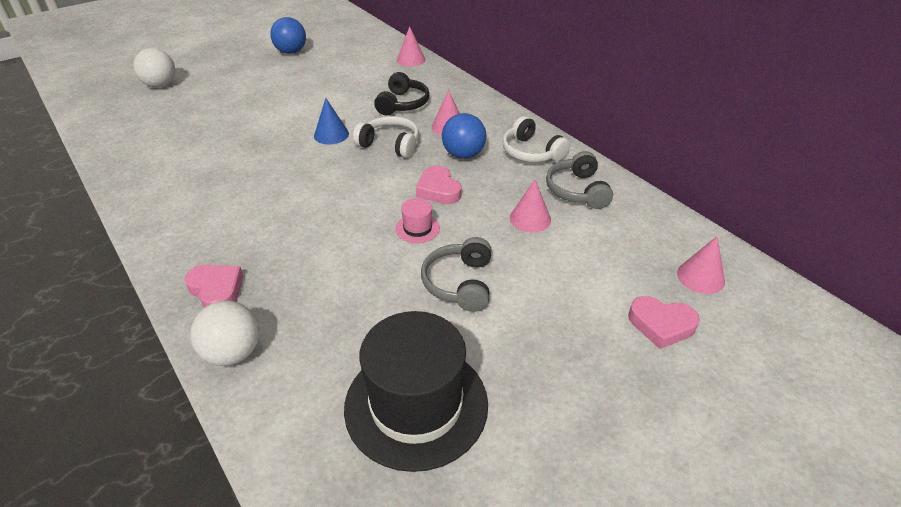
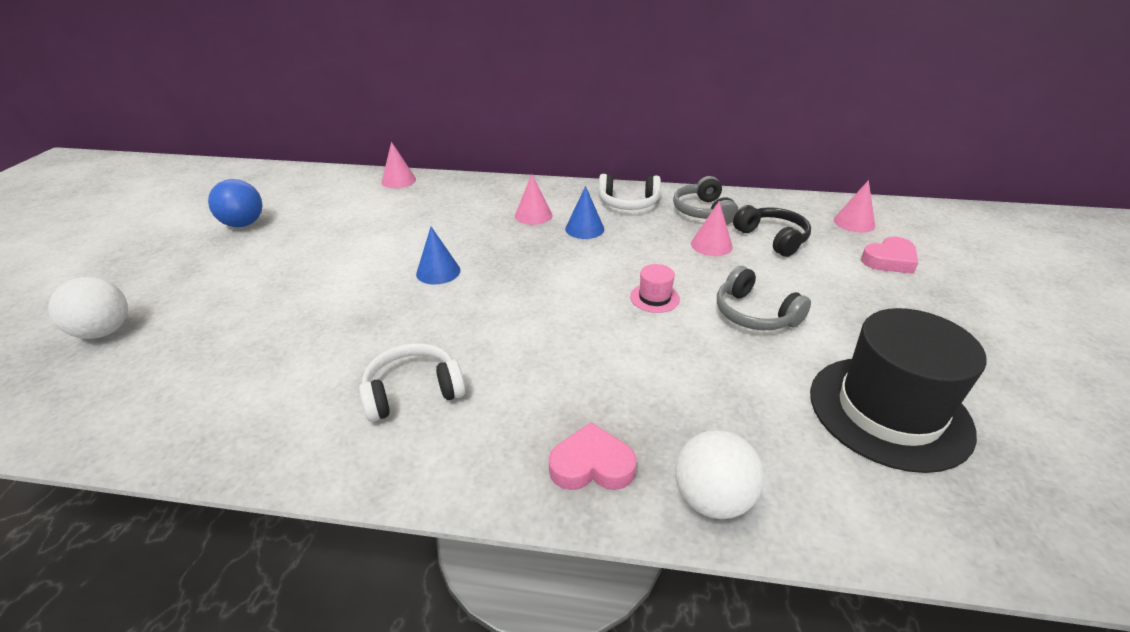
camera: 45 degrees left, 5 degrees down
(390, 145) = (510, 252): white headphones -> white headphones (413, 392)
(402, 104) = (459, 217): black headphones -> black headphones (772, 238)
(438, 190) = (615, 262): pink heart -> none
(463, 155) = (584, 229): blue ball -> blue cone
(577, 190) = (703, 212): grey headphones -> grey headphones turned 45 degrees clockwise

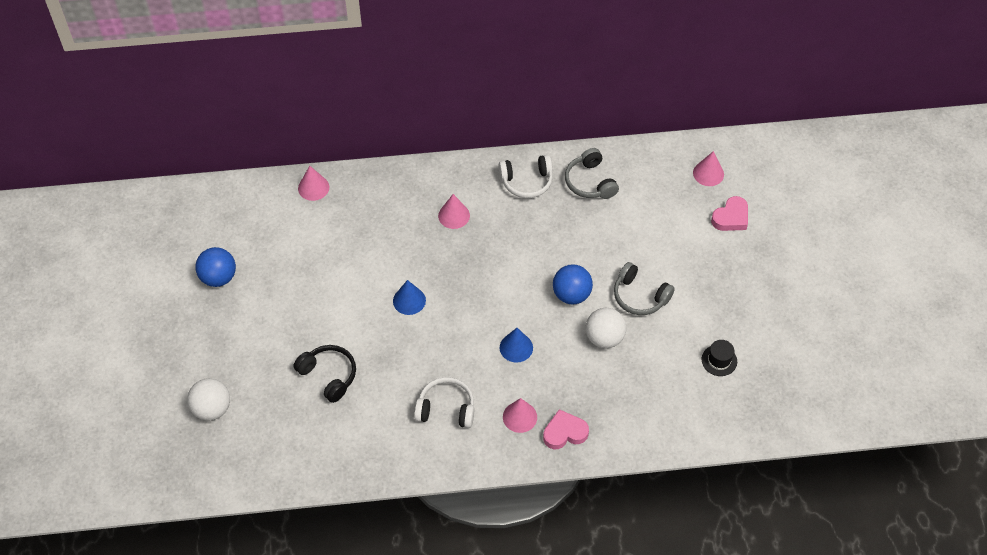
camera: 15 degrees left, 20 degrees up
(413, 392) = (446, 409): white headphones -> white headphones turned 45 degrees clockwise
(584, 229) = (501, 225): blue cone -> blue cone (516, 347)
(654, 298) = (571, 294): pink hat -> blue ball
(711, 245) = (602, 226): pink cone -> pink cone (520, 417)
(712, 499) = (629, 437): white ball -> white ball (604, 338)
(772, 238) = (647, 208): black headphones -> black headphones (328, 375)
(889, 411) = (719, 360): black hat -> black hat, size x0.41

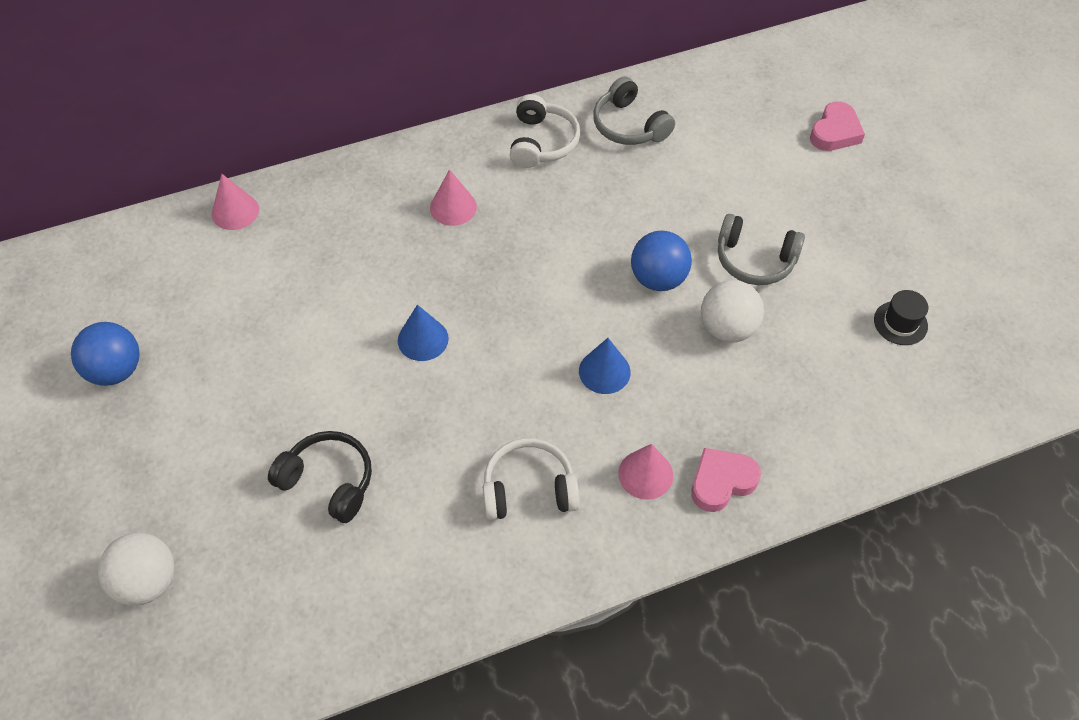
camera: 15 degrees left, 0 degrees up
(527, 181) = (542, 142): white headphones -> white headphones turned 60 degrees counterclockwise
(708, 173) = (782, 84): pink cone -> none

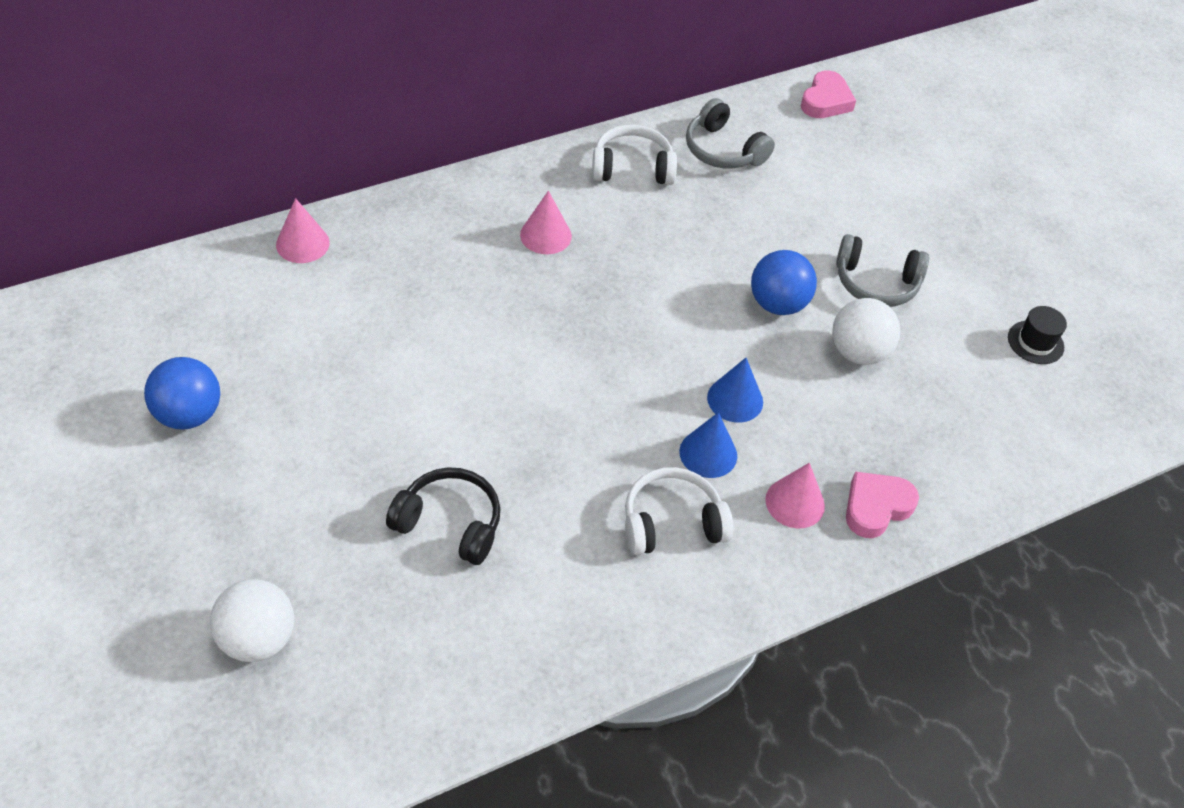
camera: 10 degrees left, 5 degrees down
(423, 339) = (533, 372): blue cone -> blue cone (708, 453)
(542, 142) = (632, 168): white headphones -> white headphones turned 90 degrees counterclockwise
(835, 132) = (939, 154): pink heart -> pink heart (825, 101)

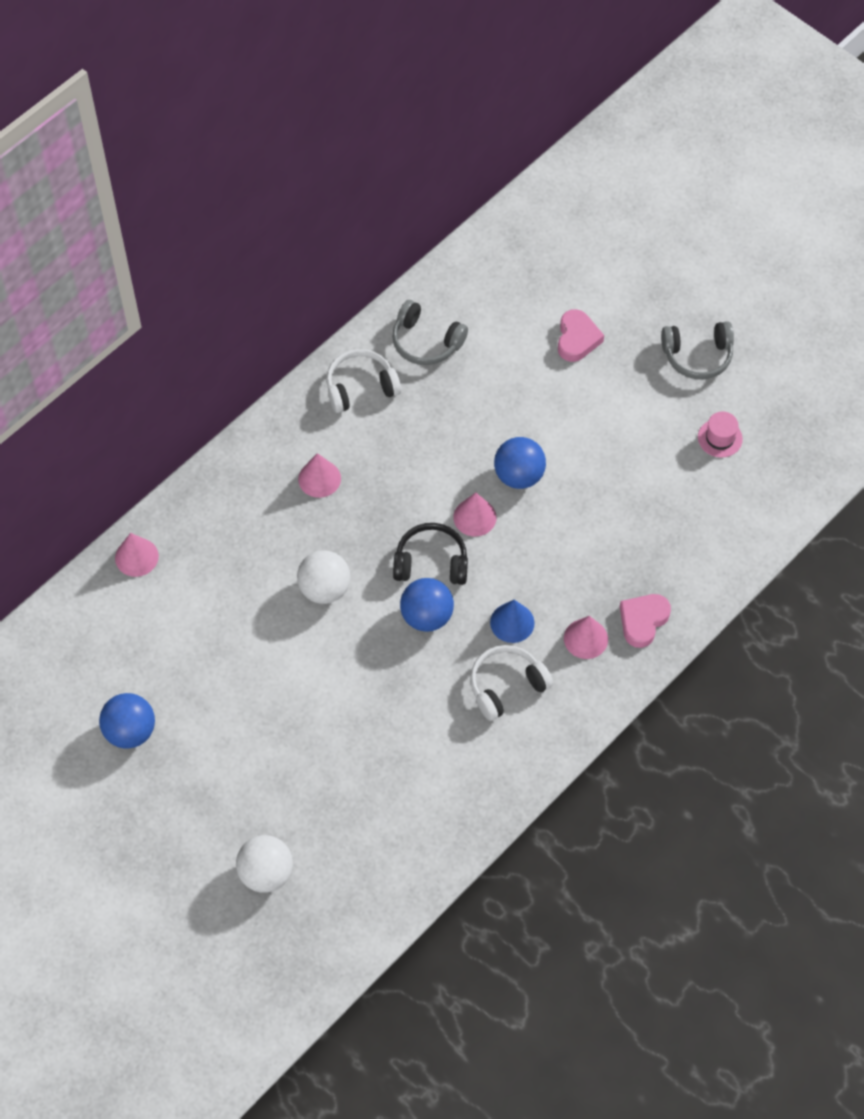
camera: 15 degrees left, 10 degrees up
(449, 523) = (354, 744): black headphones -> black headphones (431, 562)
(605, 411) = (426, 616): none -> blue ball
(708, 328) = (474, 517): none -> pink cone
(735, 399) = (515, 571): blue cone -> none
(825, 101) = (491, 258): pink heart -> pink heart (577, 339)
(858, 352) = (592, 496): white ball -> white ball (324, 589)
(876, 283) = (586, 428): grey headphones -> grey headphones (697, 356)
(1035, 342) = (720, 438): black hat -> pink hat

